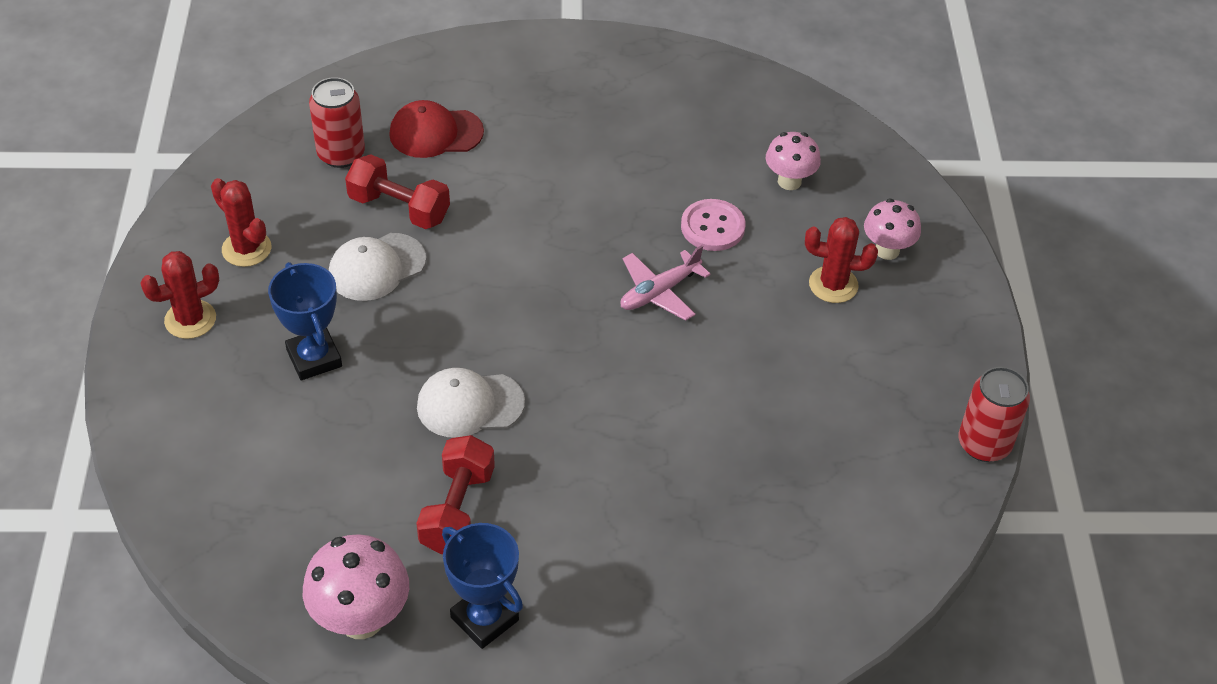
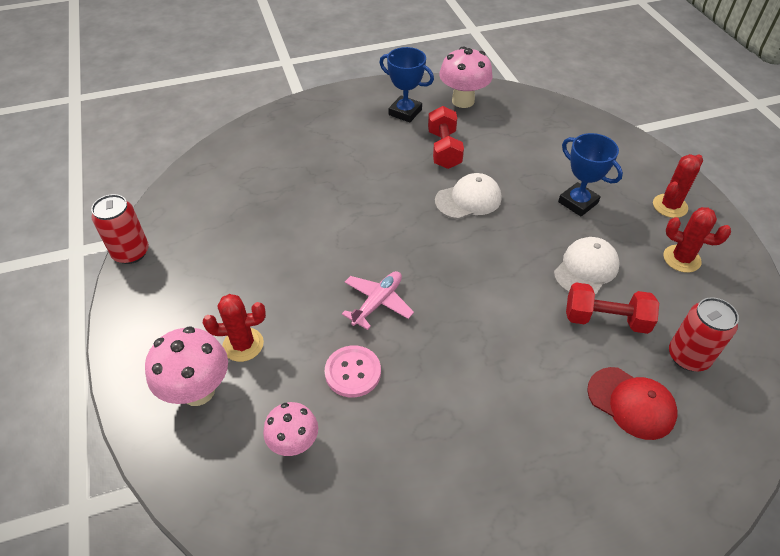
camera: 165 degrees right, 0 degrees up
(435, 133) = (631, 403): red cap -> red cap turned 60 degrees clockwise
(887, 250) = (198, 391): pink mushroom -> pink mushroom, size x1.53

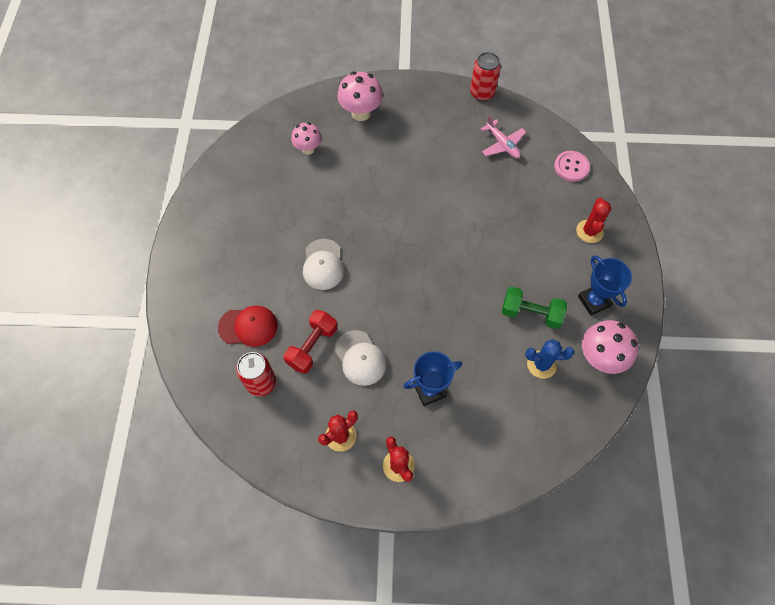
camera: 110 degrees right, 15 degrees up
(243, 344) = (383, 138): red cactus -> red cactus (589, 231)
(353, 372) = (339, 186): pink button -> pink button (571, 167)
(377, 303) = (385, 214): pink plane -> pink plane (502, 144)
(405, 112) = (594, 301): blue trophy -> blue trophy turned 75 degrees counterclockwise
(444, 149) = (531, 313): red dumbbell -> green dumbbell
(468, 199) = (462, 307): white cap -> white cap (323, 264)
(494, 133) = (541, 364): none -> blue cactus
(631, 403) = (248, 326): red cap -> red cap turned 150 degrees counterclockwise

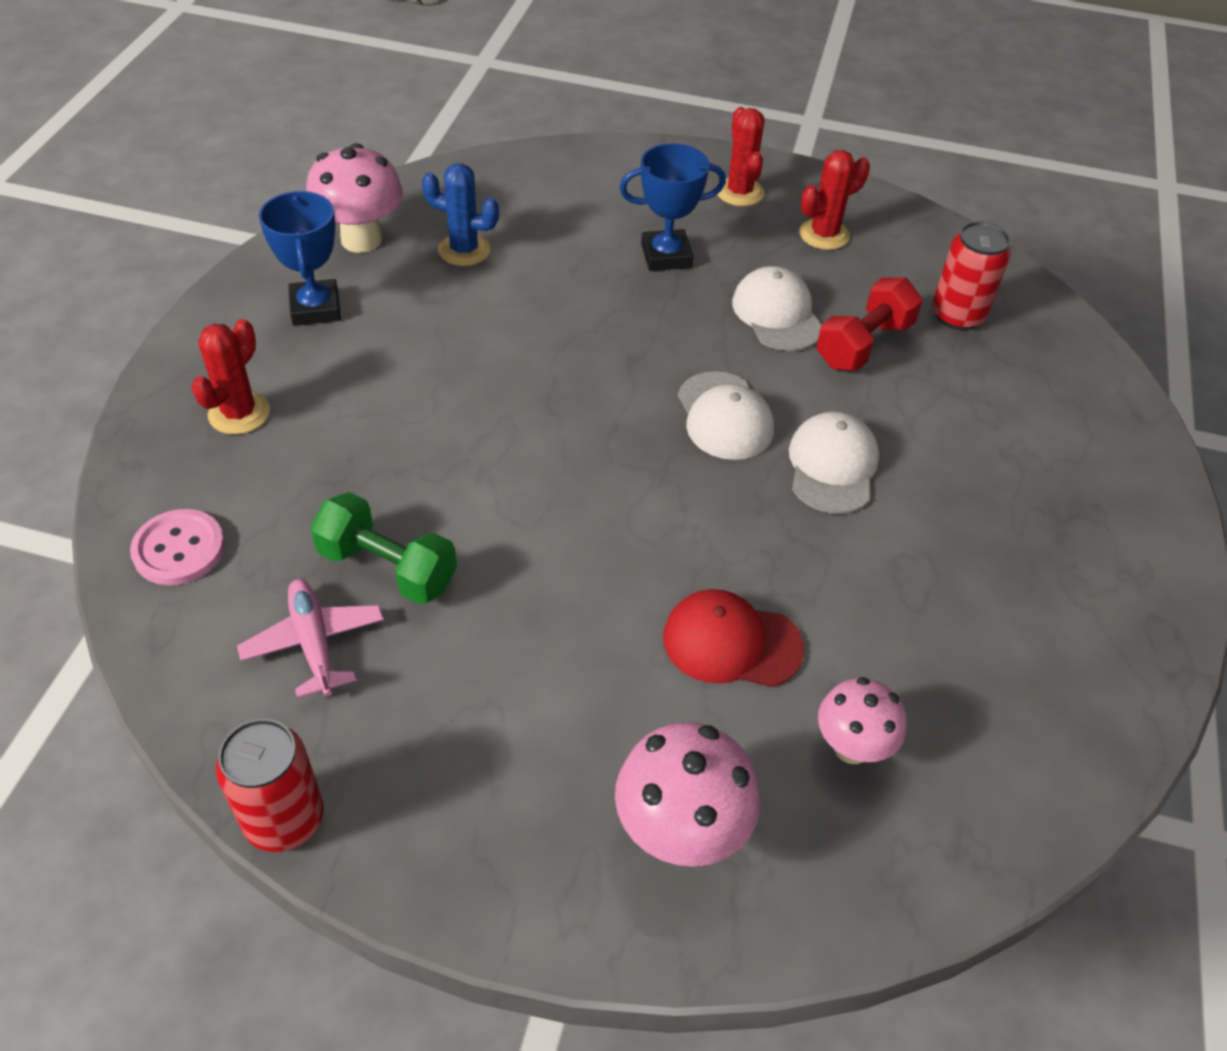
camera: 170 degrees left, 15 degrees down
(248, 326) = (987, 395): red cap -> red cap (731, 642)
(376, 281) = (724, 416): none -> white cap
(531, 313) = (443, 314): green dumbbell -> green dumbbell (387, 568)

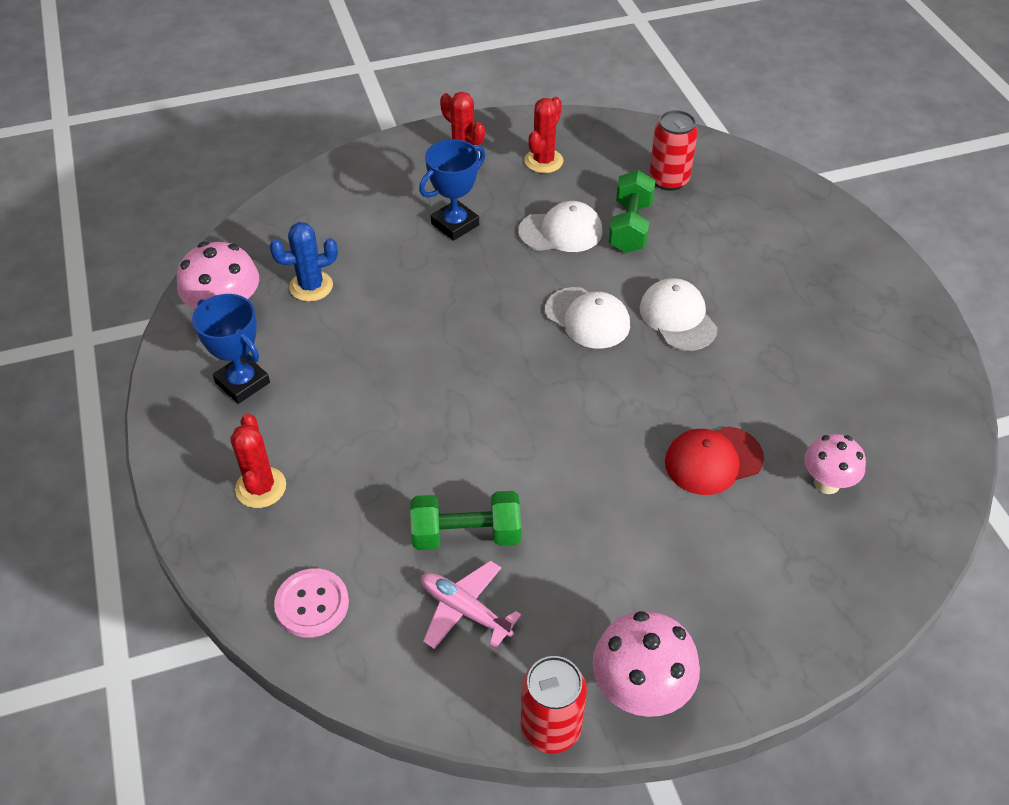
camera: 30 degrees left, 0 degrees up
(680, 832) = (779, 588): pink mushroom -> pink mushroom (640, 692)
(777, 314) = (561, 231): white cap -> white cap turned 135 degrees clockwise
(863, 344) = (630, 227): red dumbbell -> green dumbbell

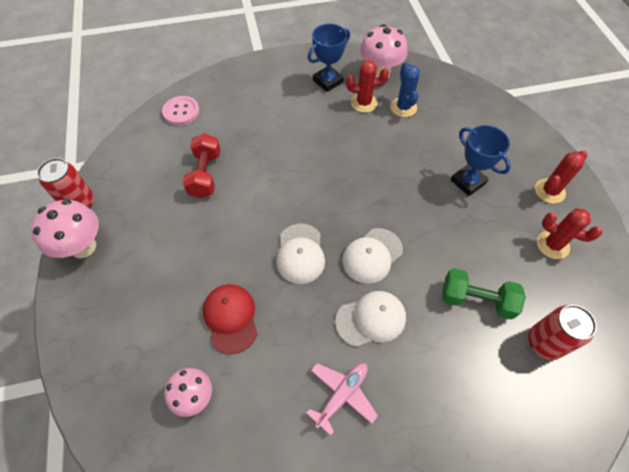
camera: 95 degrees right, 10 degrees up
(261, 487) = (255, 91): red cactus -> red cactus (364, 103)
(465, 610) = (158, 171): pink plane -> pink plane (342, 395)
(466, 534) = (205, 174): green dumbbell -> red dumbbell
(561, 231) = (466, 248): white cap -> white cap (300, 253)

